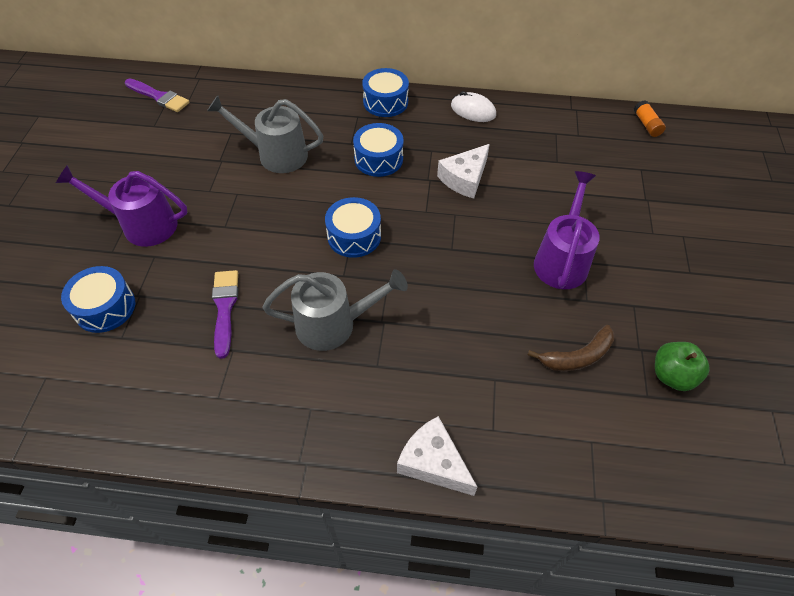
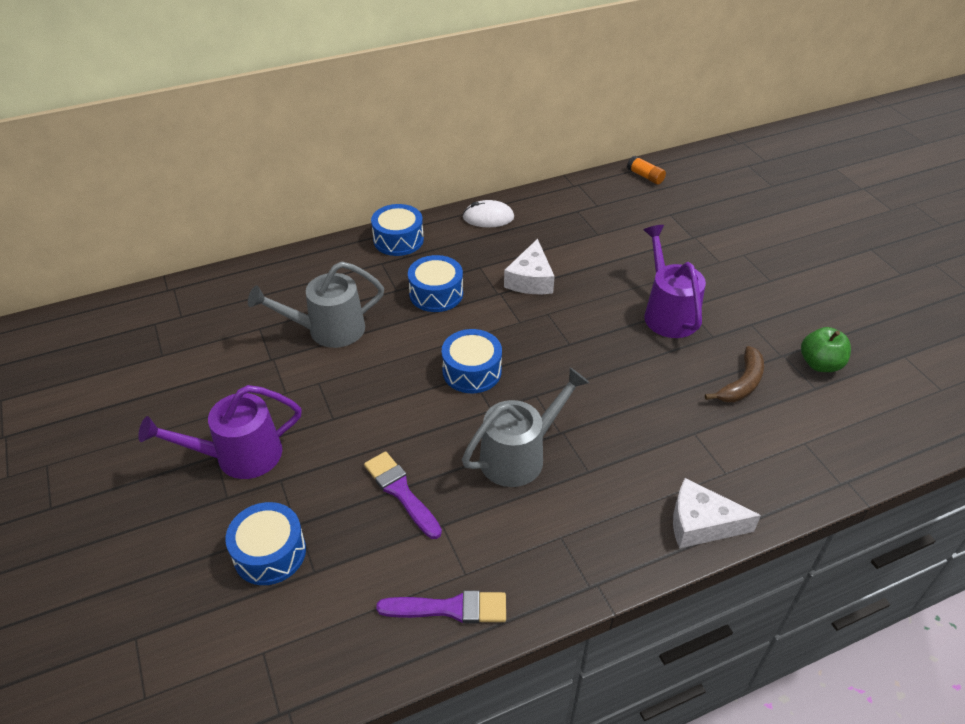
camera: 30 degrees left, 10 degrees down
(159, 97) = (141, 324): purple brush -> purple brush (450, 608)

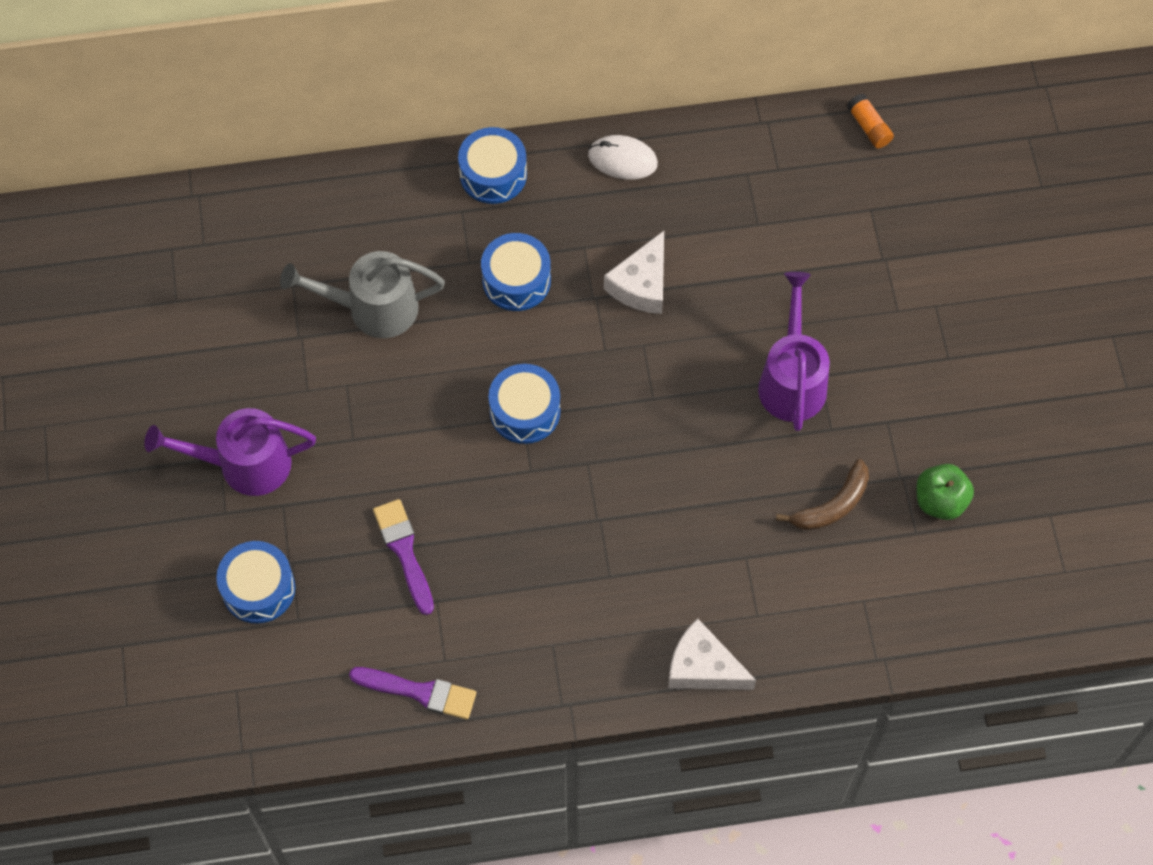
camera: 15 degrees right, 20 degrees up
(520, 455) = (543, 538): grey watering can -> none

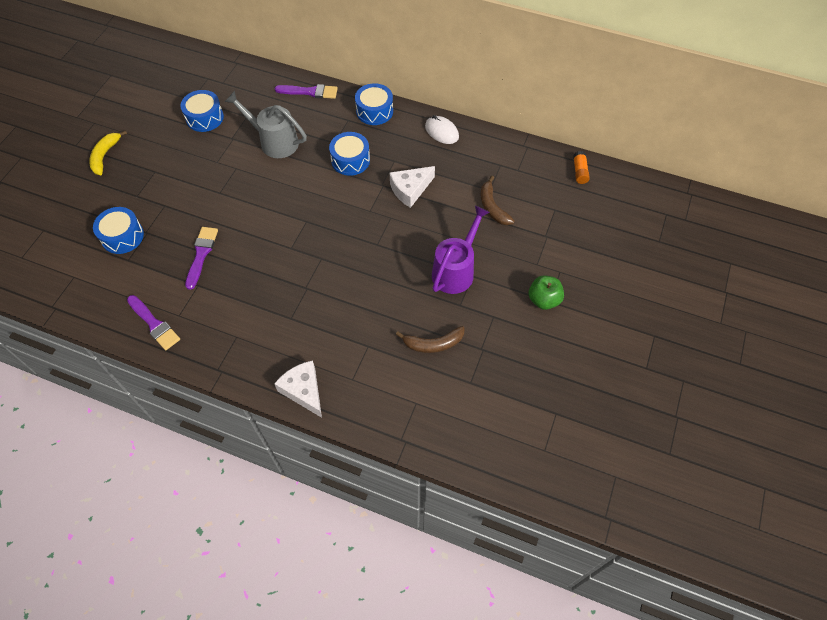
camera: 30 degrees right, 5 degrees down
(115, 473) = (105, 156): none -> yellow banana
(244, 464) = (162, 179): purple watering can -> none
(363, 190) = (310, 92): none -> purple brush
(525, 411) = (309, 219): blue drum -> blue drum (204, 118)
(780, 251) = (492, 207): none -> brown banana
(940, 501) = (495, 372): green apple -> green apple (543, 300)

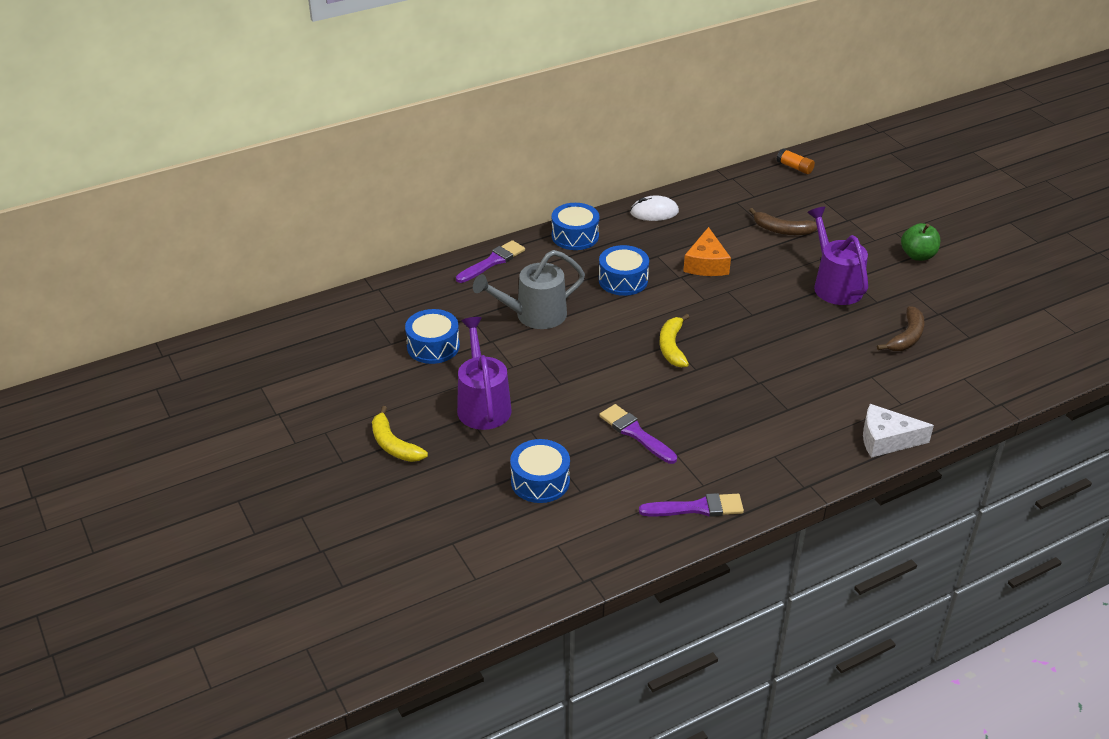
camera: 50 degrees left, 20 degrees down
(170, 170) = (483, 404): none -> purple watering can
(303, 223) = (672, 347): none -> yellow banana
(410, 190) = (706, 264): white cheese -> orange cheese

